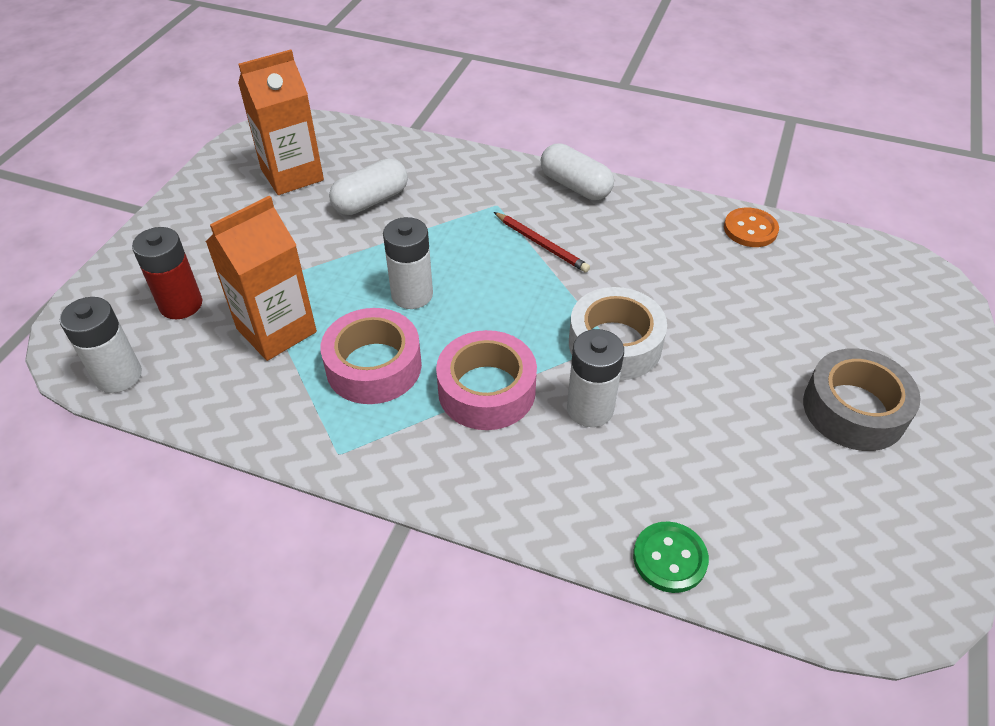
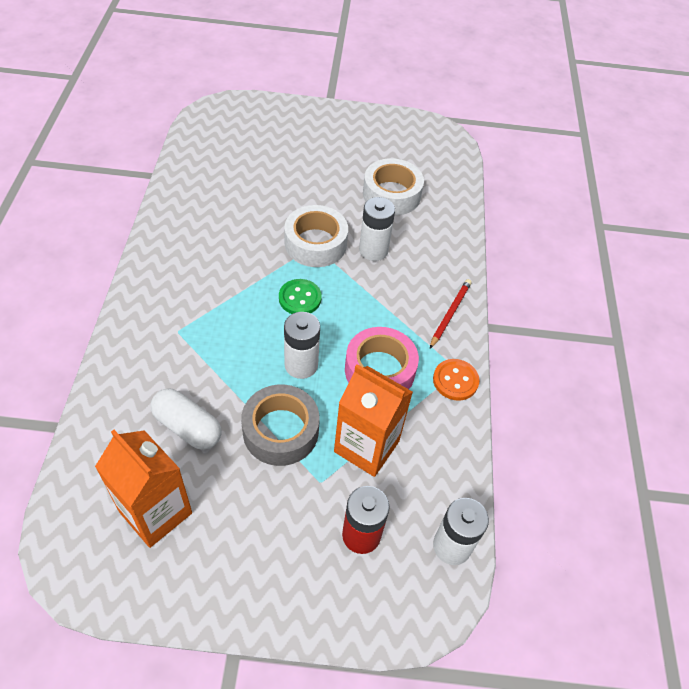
camera: 110 degrees left, 5 degrees up
(486, 390) = (377, 302): pink tape -> none
(541, 244) = (223, 294): red pencil -> red pencil (450, 314)
(575, 186) = (144, 282): white capsule -> none
(669, 558) = (456, 211): green button -> green button (300, 298)
(719, 465) = (391, 194): none -> white tape
(750, 229) = (182, 182): orange button -> orange button (455, 380)
(854, 409) = (333, 144): grey tape -> grey tape (280, 431)

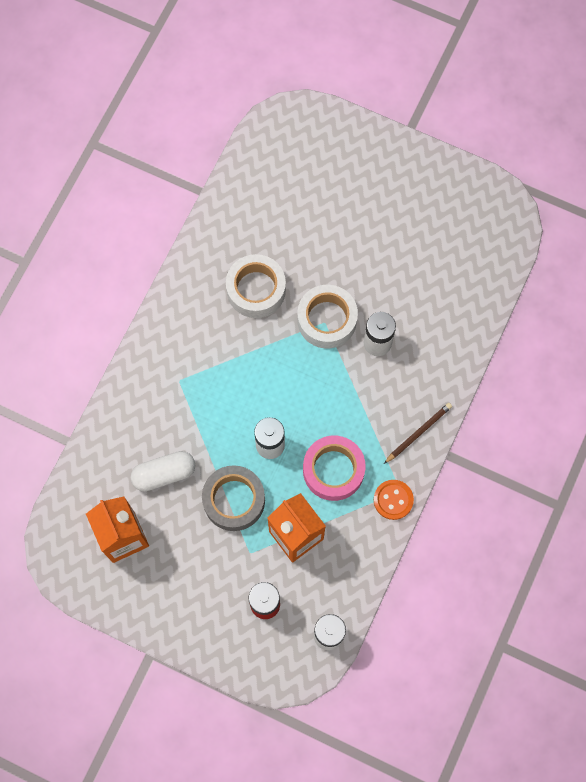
camera: 25 degrees right, 20 degrees up
(188, 427) = (164, 474): white capsule -> white capsule turned 75 degrees counterclockwise
(300, 298) = (292, 377): green button -> none
(391, 194) = (422, 280): white tape -> white tape (256, 290)
(450, 314) = (418, 433): red pencil -> brown pencil

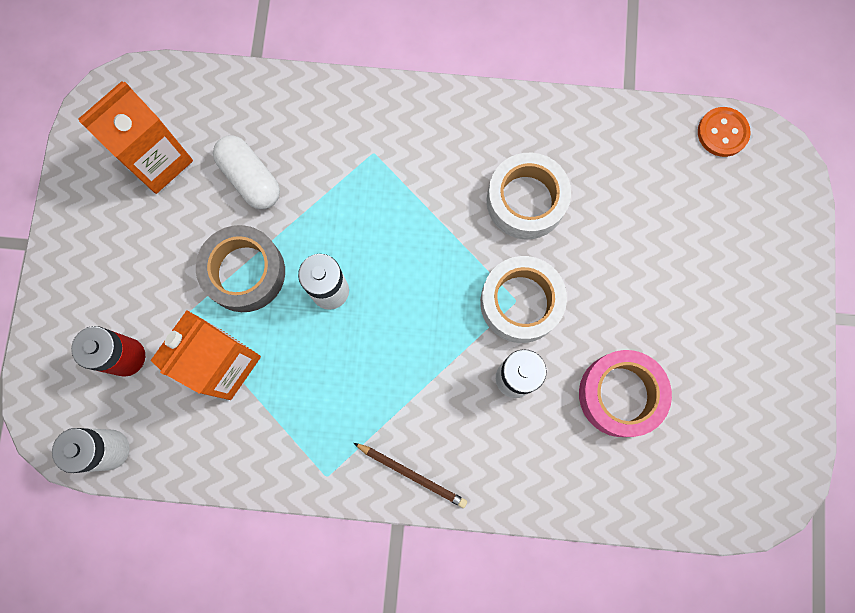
camera: 70 degrees right, 5 degrees up
(333, 470) = (324, 381): pink tape -> pink tape (620, 395)
(393, 500) = (311, 472): orange button -> orange button (722, 133)

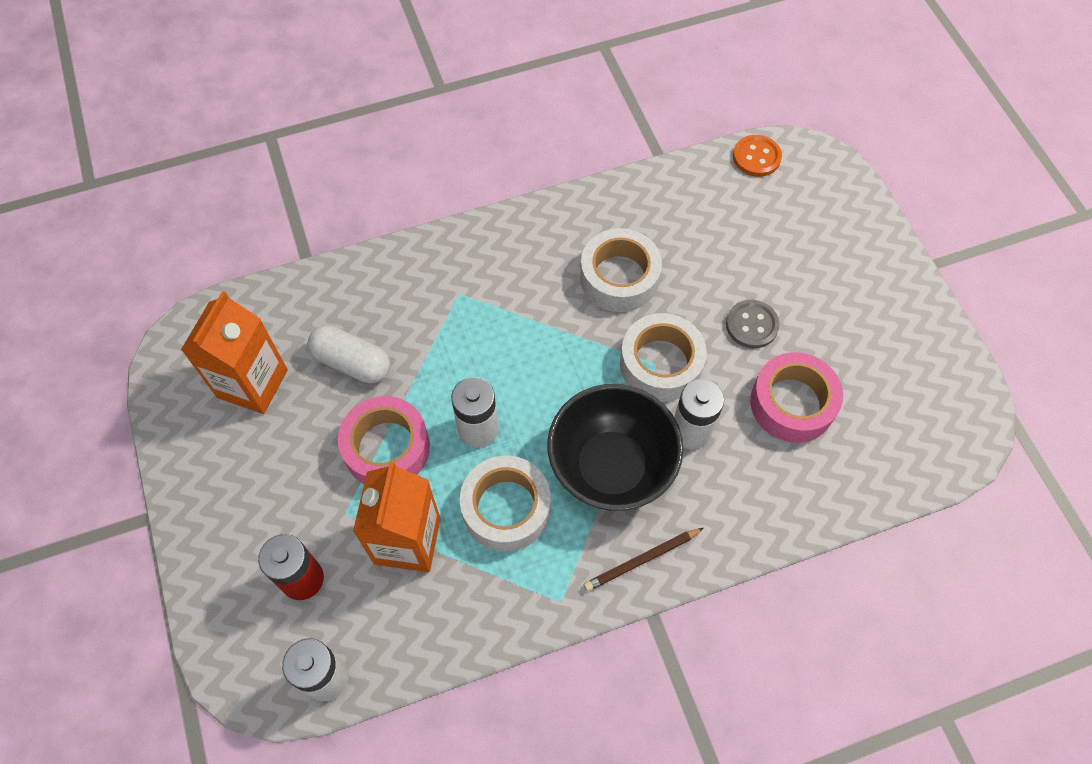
camera: 25 degrees left, 15 degrees down
(245, 272) = (386, 448): grey tape -> pink tape
(320, 374) = (506, 508): none -> white tape
(412, 474) = (642, 560): brown pencil -> brown pencil turned 150 degrees clockwise
(428, 378) = (611, 467): none -> black bowl
(624, 303) = (751, 325): none -> grey button

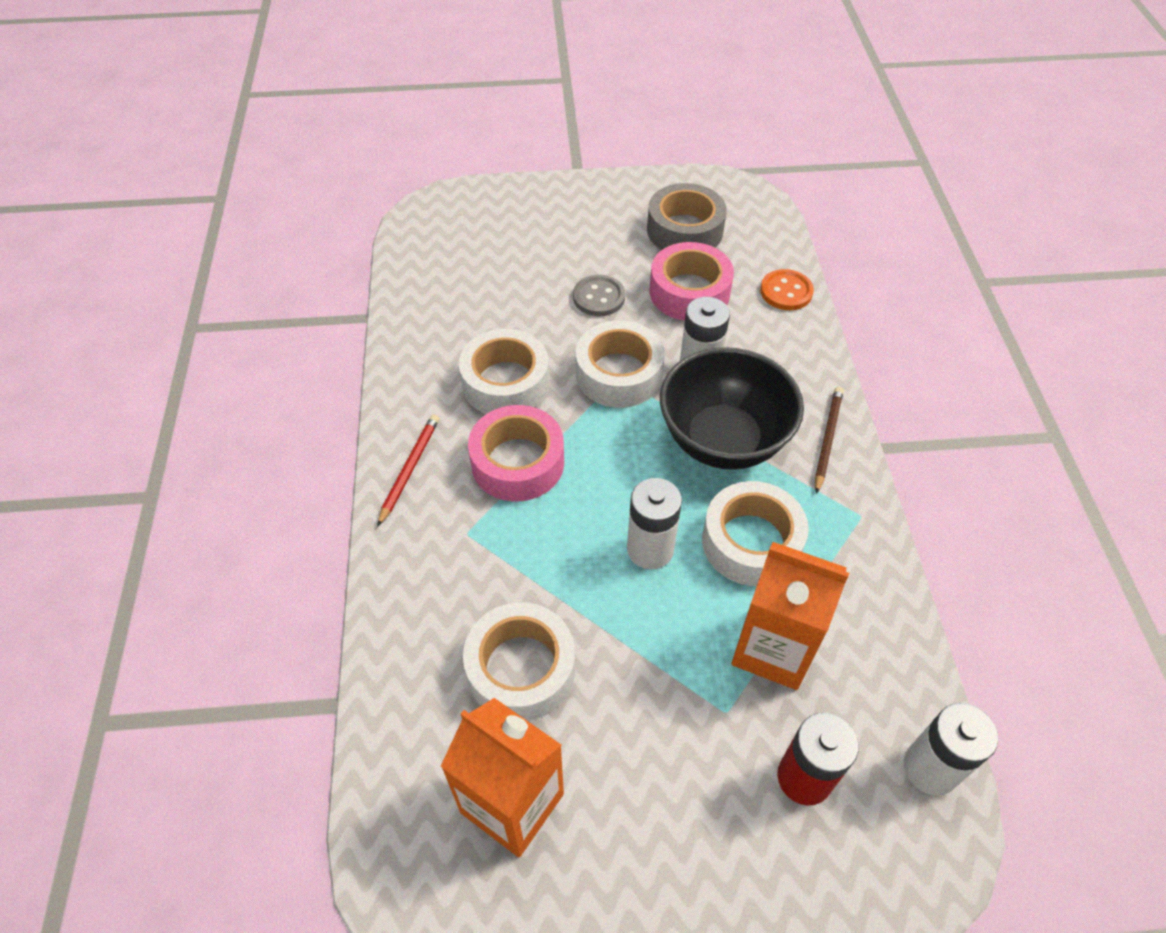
camera: 75 degrees left, 10 degrees down
(352, 362) = (521, 669): white capsule -> white tape
(386, 448) = (650, 649): pink tape -> pink tape (518, 462)
(507, 236) = (409, 469): none -> red pencil
(642, 560) = (827, 439): brown pencil -> brown pencil turned 150 degrees counterclockwise
(756, 157) = (411, 245): orange button -> orange button (786, 291)
(882, 382) = (684, 230): none -> grey tape

